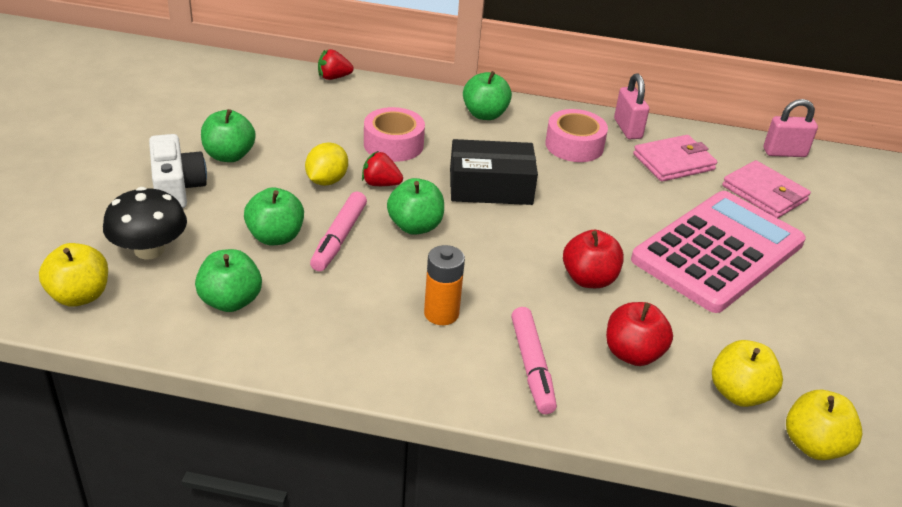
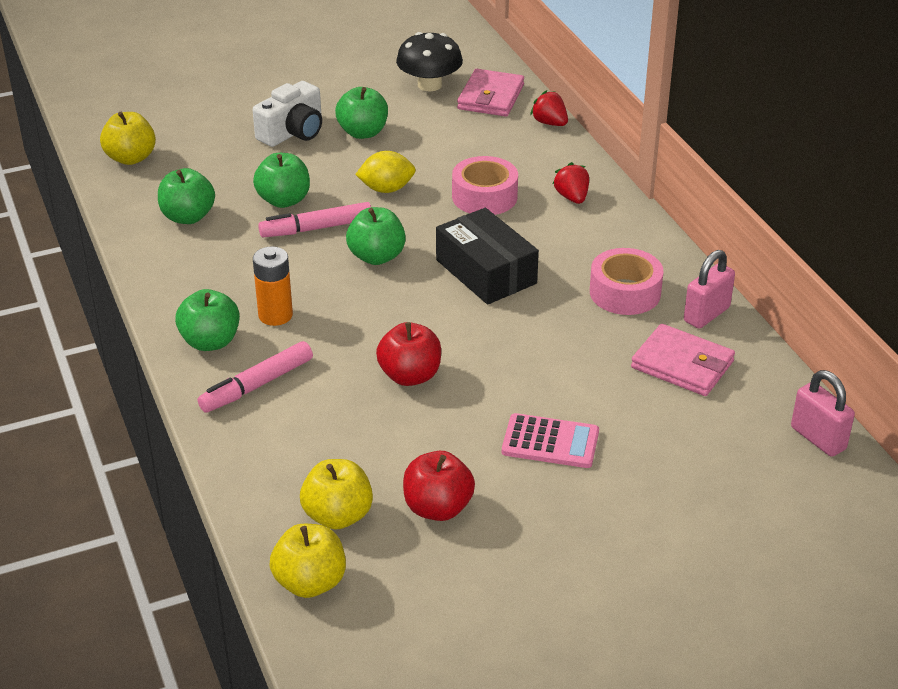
camera: 60 degrees right, 0 degrees up
(149, 250) = (208, 158): black mushroom -> black mushroom (429, 85)
(380, 184) = (416, 215): red strawberry -> red strawberry (572, 197)
(485, 114) = (605, 222): green apple -> green apple (210, 342)
(633, 354) = (329, 435): red apple -> red apple (438, 508)
(718, 251) = (550, 442): pink calculator -> pink calculator, size x0.46
(764, 193) = (706, 445): pink wallet -> pink wallet (490, 97)

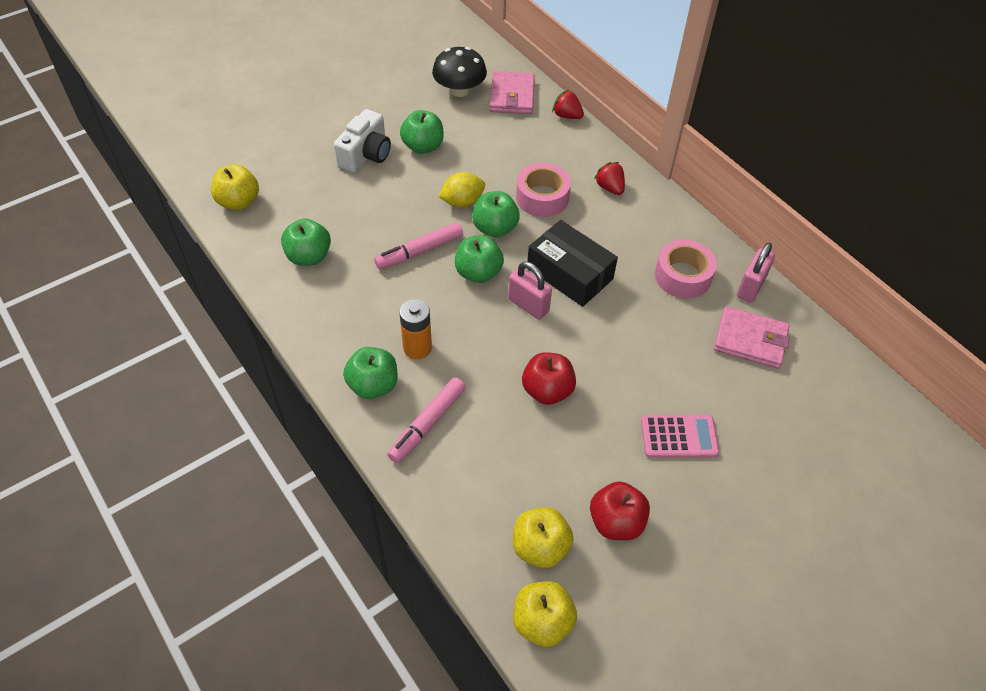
camera: 15 degrees left, 15 degrees up
(284, 200) = (383, 226): green apple -> green apple (495, 228)
(818, 438) = (873, 394): pink padlock -> pink padlock (528, 305)

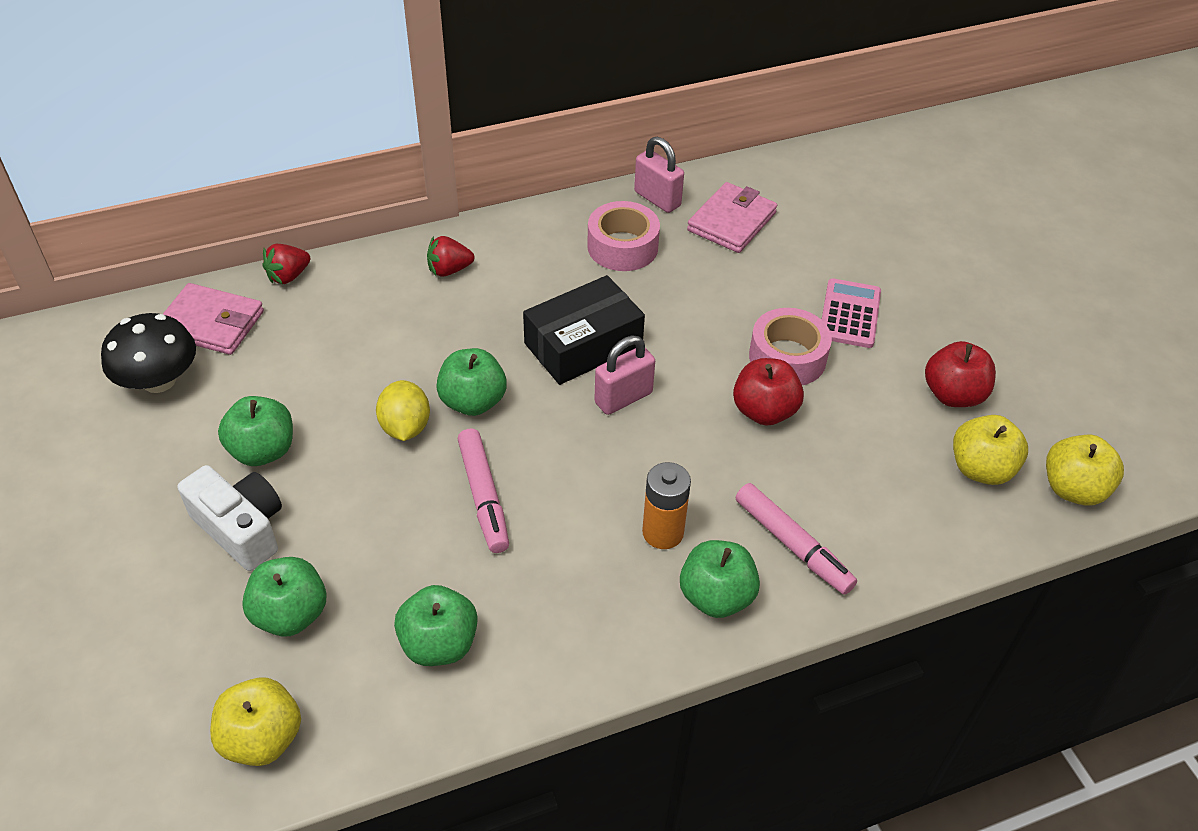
camera: 75 degrees left, 5 degrees down
(478, 273) = (549, 437): green apple -> green apple (291, 614)
(542, 197) = (436, 339): pink tape -> pink tape (787, 357)

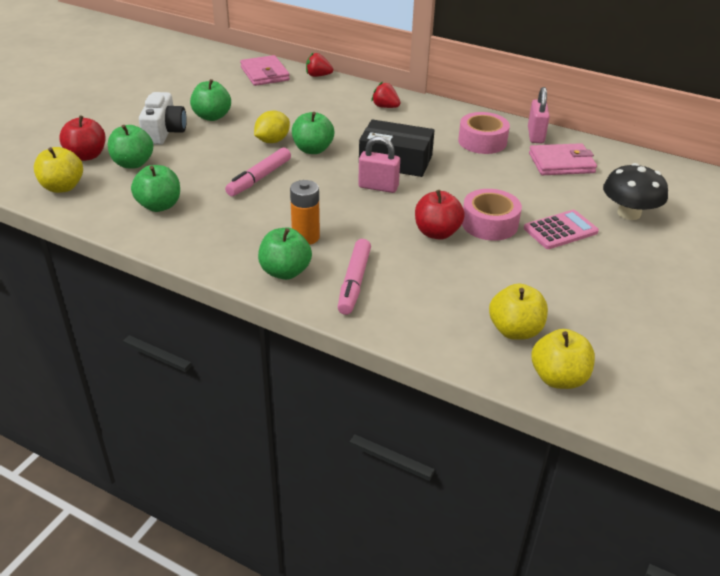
camera: 50 degrees right, 10 degrees down
(159, 380) = (218, 79): black mushroom -> black mushroom (629, 213)
(953, 395) = (559, 295): red apple -> red apple (87, 156)

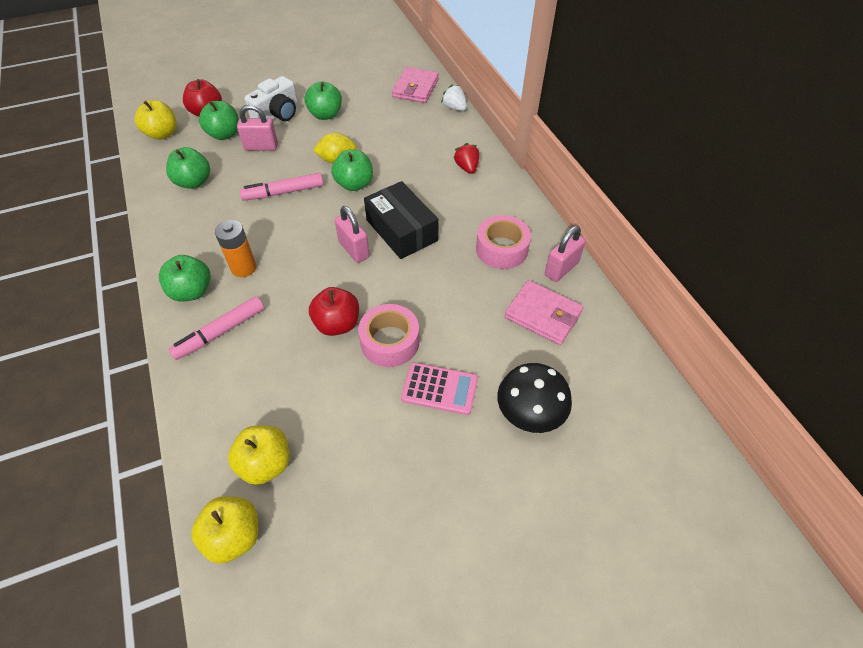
camera: 40 degrees right, 15 degrees up
(186, 158) = (261, 147): none -> pink padlock
(318, 76) = (454, 108): red strawberry -> white strawberry

